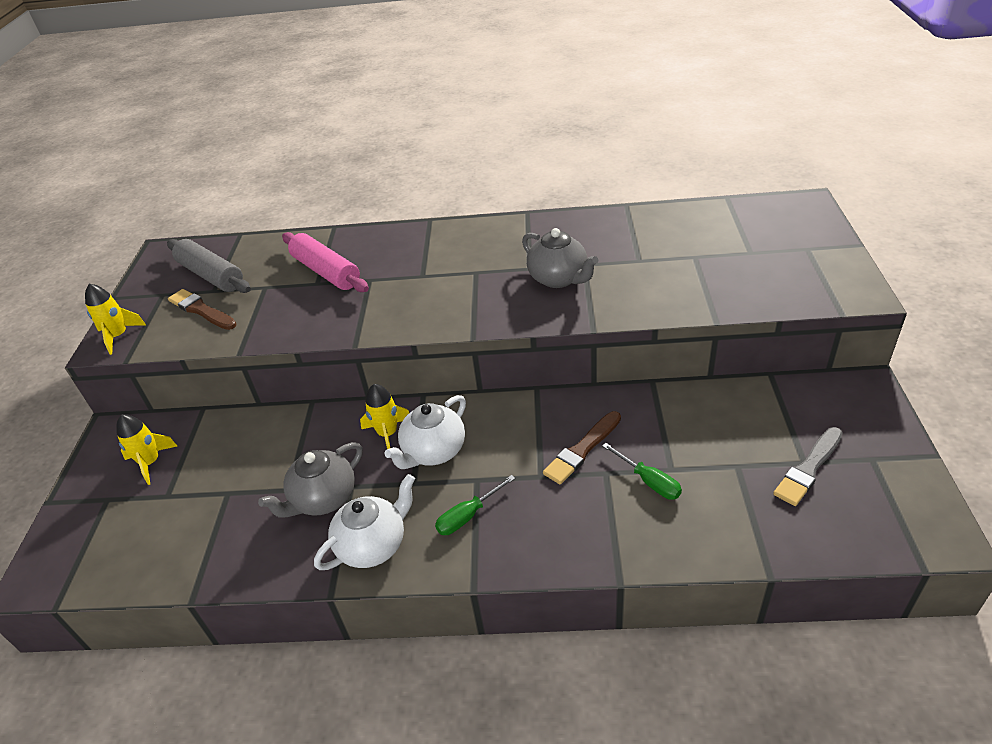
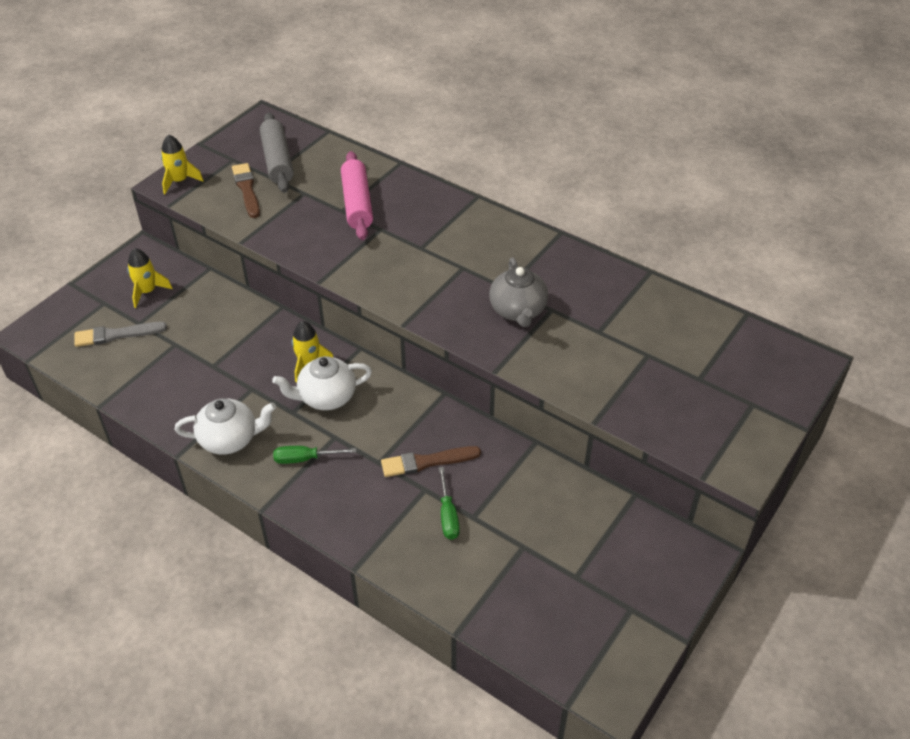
camera: 30 degrees right, 5 degrees up
(323, 499) = (227, 387): grey teapot -> none
(808, 468) = (573, 583): grey brush -> grey brush (117, 335)

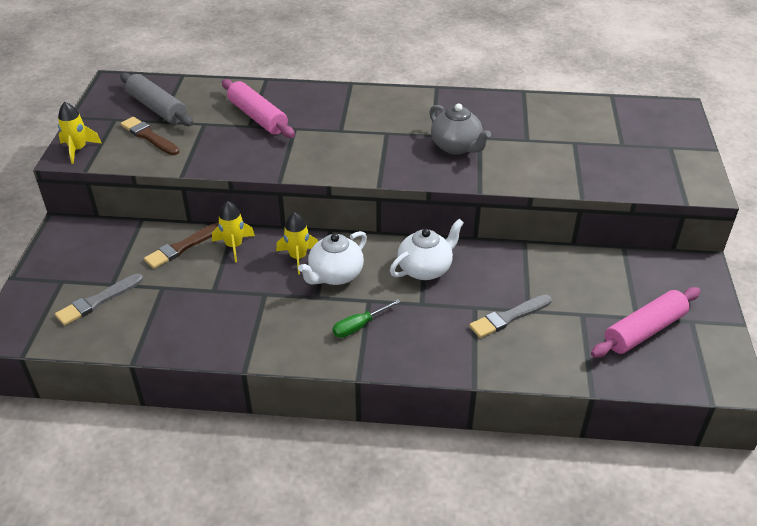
camera: 30 degrees left, 5 degrees down
(147, 291) = (97, 257): yellow rocket -> yellow rocket (234, 246)
(230, 439) = (281, 339): white teapot -> white teapot (425, 269)
(427, 462) = (458, 288): brown brush -> brown brush (182, 247)
(448, 515) = (509, 317): green screwdriver -> grey brush
(570, 594) = (644, 330): none -> pink rolling pin

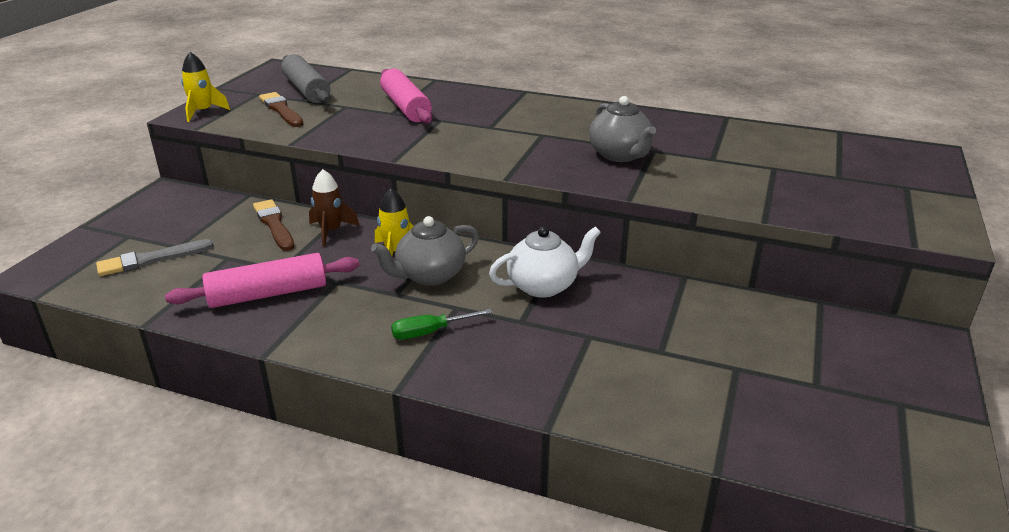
camera: 15 degrees right, 10 degrees down
(182, 247) = (274, 224): brown brush -> brown brush turned 90 degrees clockwise
(234, 246) = (331, 231): yellow rocket -> brown rocket
(335, 275) = (429, 276): white teapot -> grey teapot
(509, 317) = (631, 355): grey brush -> none
(644, 330) = (823, 403): pink rolling pin -> pink rolling pin (268, 294)

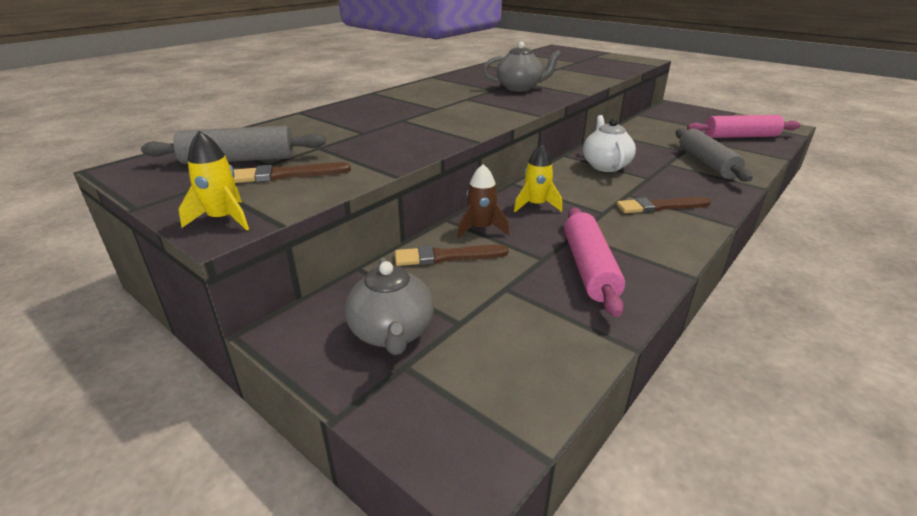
camera: 70 degrees left, 0 degrees up
(151, 259) = (484, 344): grey brush -> none
(405, 107) = (356, 127): pink rolling pin -> pink rolling pin (740, 136)
(429, 276) = (579, 197): grey teapot -> grey teapot (392, 333)
(430, 332) = (660, 206): green screwdriver -> brown brush
(617, 373) = (706, 163): none -> grey rolling pin

